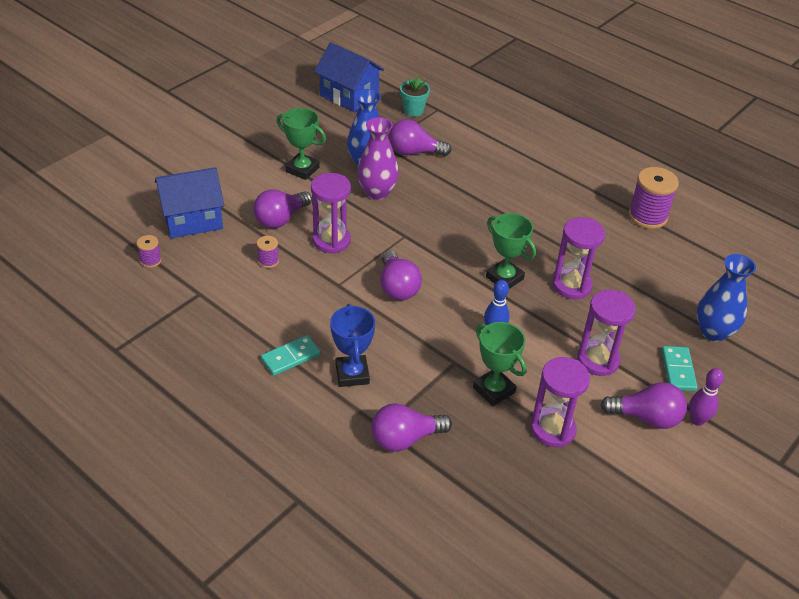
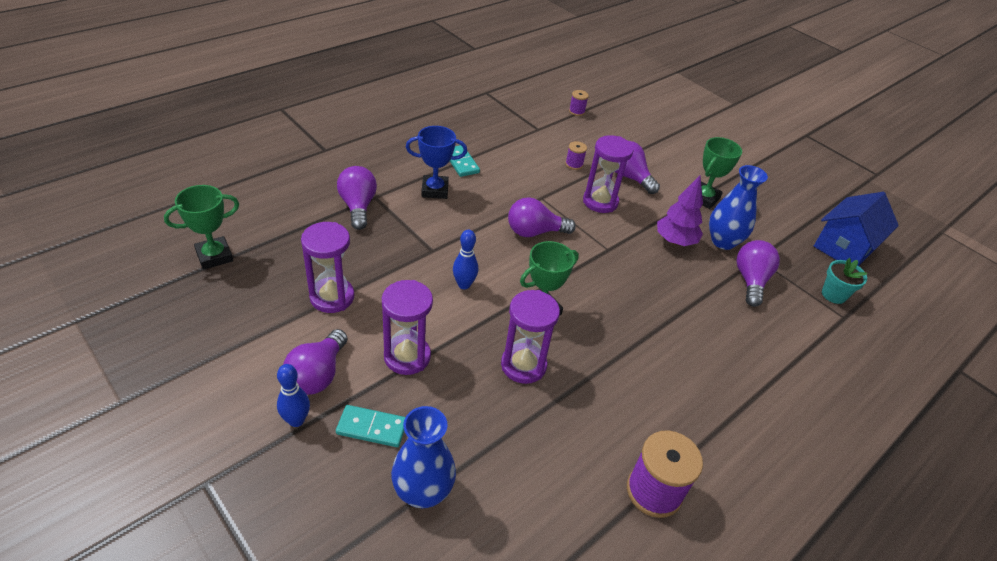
camera: 95 degrees right, 0 degrees up
(193, 219) = (626, 133): blue house -> none
(377, 192) = (675, 241): purple vase -> purple tree
(494, 390) = (392, 268): green trophy -> green trophy (214, 256)
(697, 420) = (296, 420): purple bowling pin -> blue bowling pin

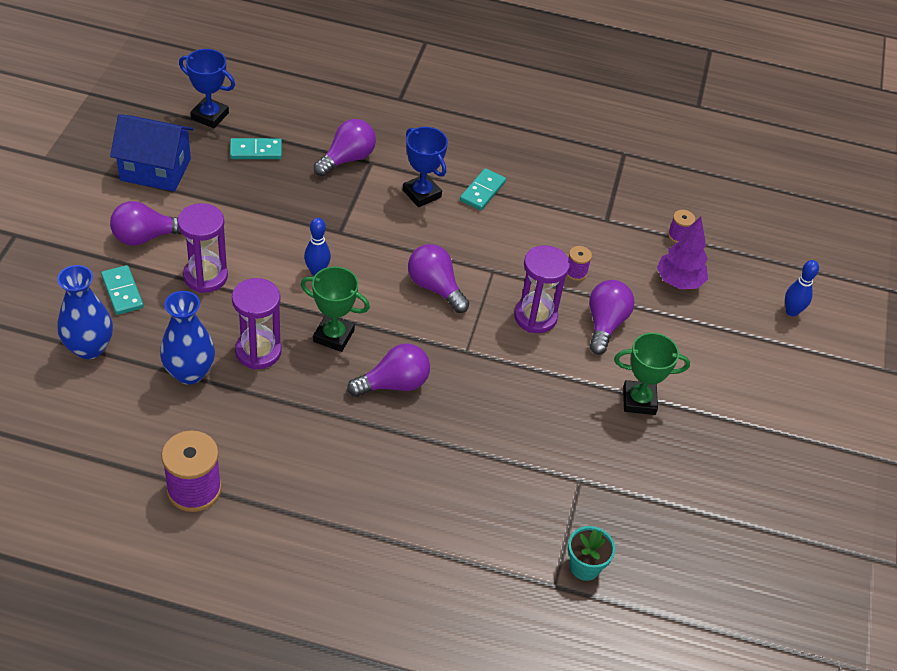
camera: 55 degrees right, 5 degrees up
(214, 256) = (210, 116): green trophy -> blue trophy
(290, 250) = (256, 151): none -> turquoise domino
(296, 420) = (97, 249): blue bowling pin -> blue bowling pin (791, 311)
(332, 297) = (228, 202): purple hourglass -> none
(675, 241) = (534, 399): purple tree -> purple tree (679, 281)
(723, 241) = (577, 441): blue vase -> blue vase (189, 372)
(750, 281) = (533, 484): purple light bulb -> purple light bulb (394, 384)
(844, 247) = (688, 559): blue house -> blue house (155, 169)

